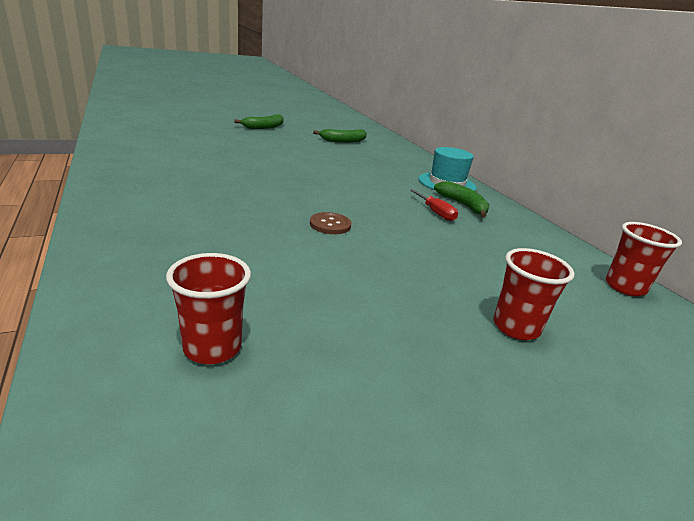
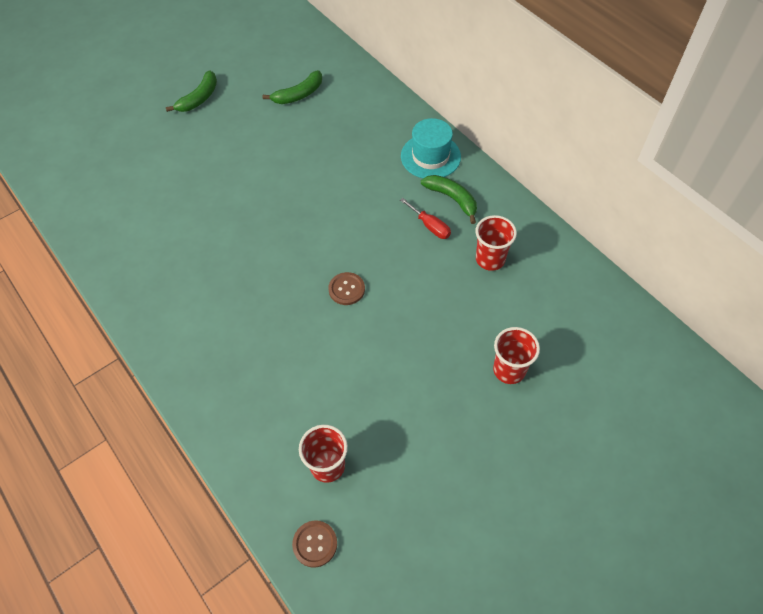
camera: 10 degrees left, 30 degrees up
(115, 439) = (315, 544): none -> brown button
(625, 287) = (590, 284): red cup -> red cup (490, 259)

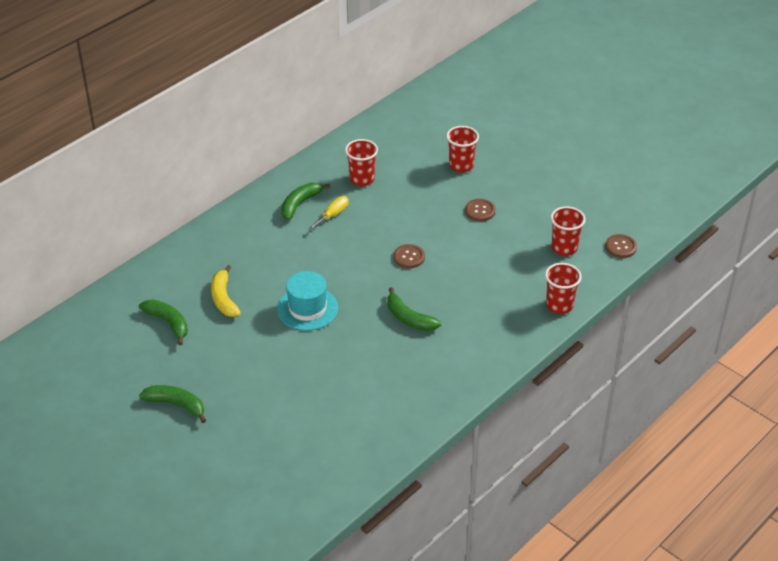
camera: 100 degrees left, 15 degrees down
(227, 436) = (559, 305): none -> red cup
(251, 277) = (409, 318): none -> green banana
(320, 132) = (224, 298): none -> yellow banana
(416, 377) = (480, 211): none -> brown button
(430, 156) = (250, 221): turquoise hat -> turquoise hat (307, 308)
(430, 226) = (333, 215): red screwdriver -> yellow screwdriver

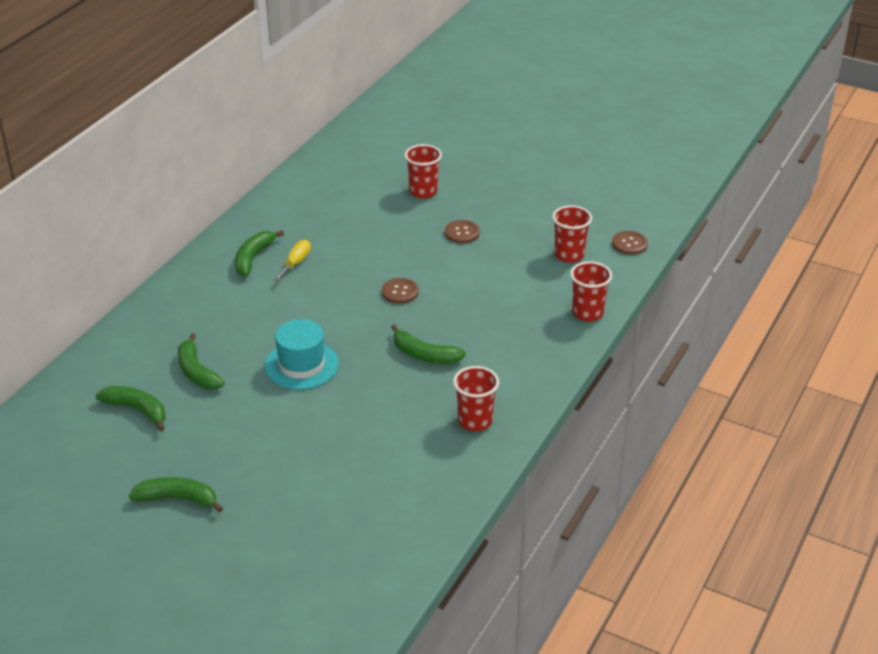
camera: 15 degrees left, 5 degrees down
(224, 298) = (197, 372): yellow banana -> green banana
(362, 179) = (316, 222): red cup -> red cup (475, 421)

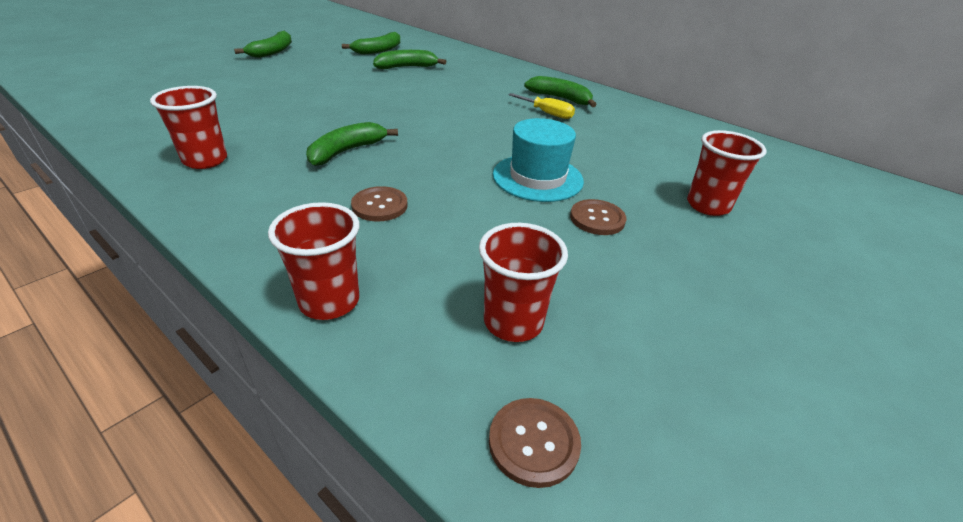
camera: 100 degrees right, 0 degrees up
(301, 365) = (382, 98): turquoise hat -> turquoise hat (537, 178)
(400, 292) = (472, 155): brown button -> brown button (379, 205)

